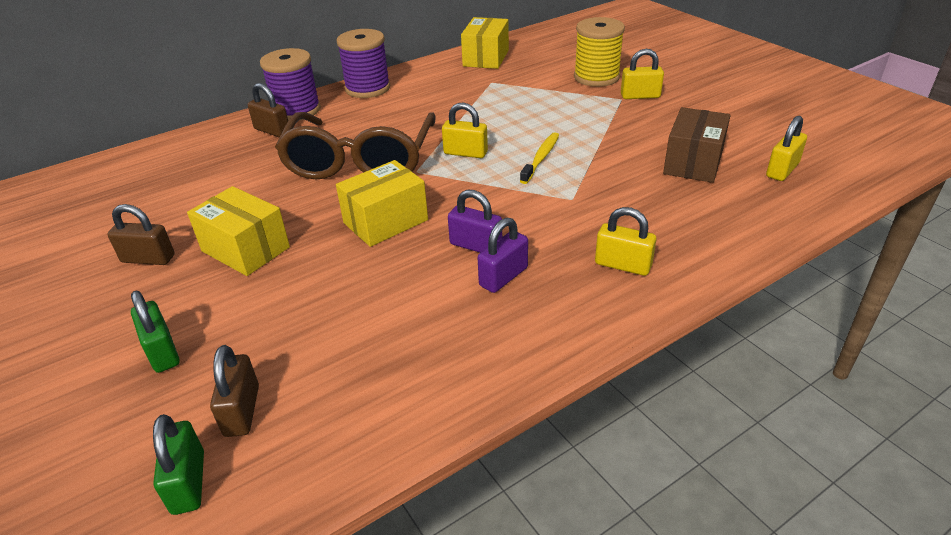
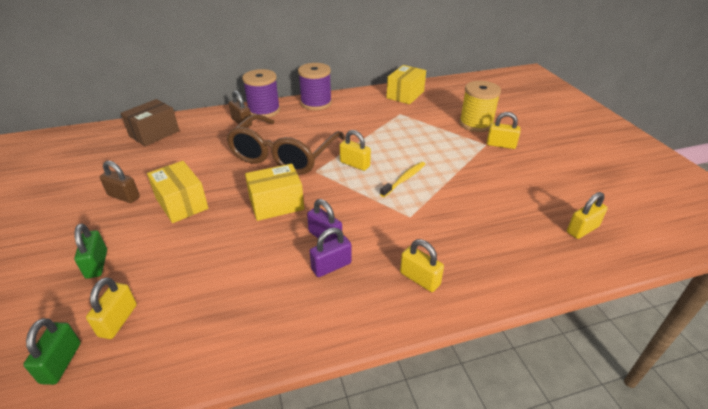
camera: 15 degrees right, 0 degrees up
(242, 411) = (118, 320): brown padlock -> yellow padlock
(693, 163) = (514, 207): brown box -> brown box (154, 133)

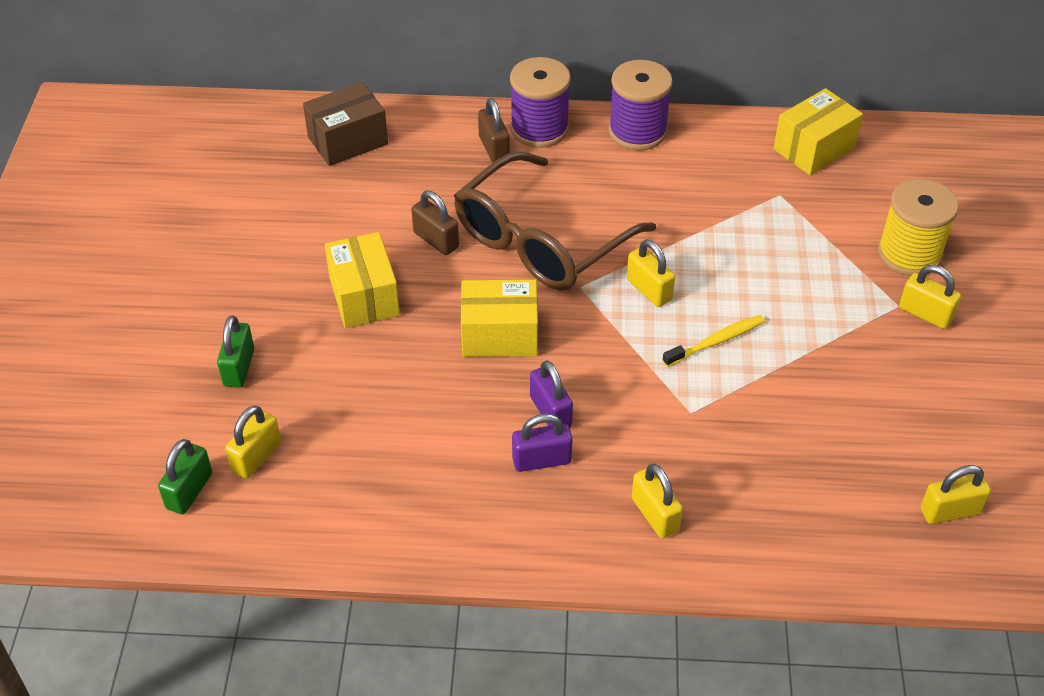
camera: 20 degrees right, 10 degrees up
(124, 196) = (285, 261): brown padlock -> brown padlock (436, 240)

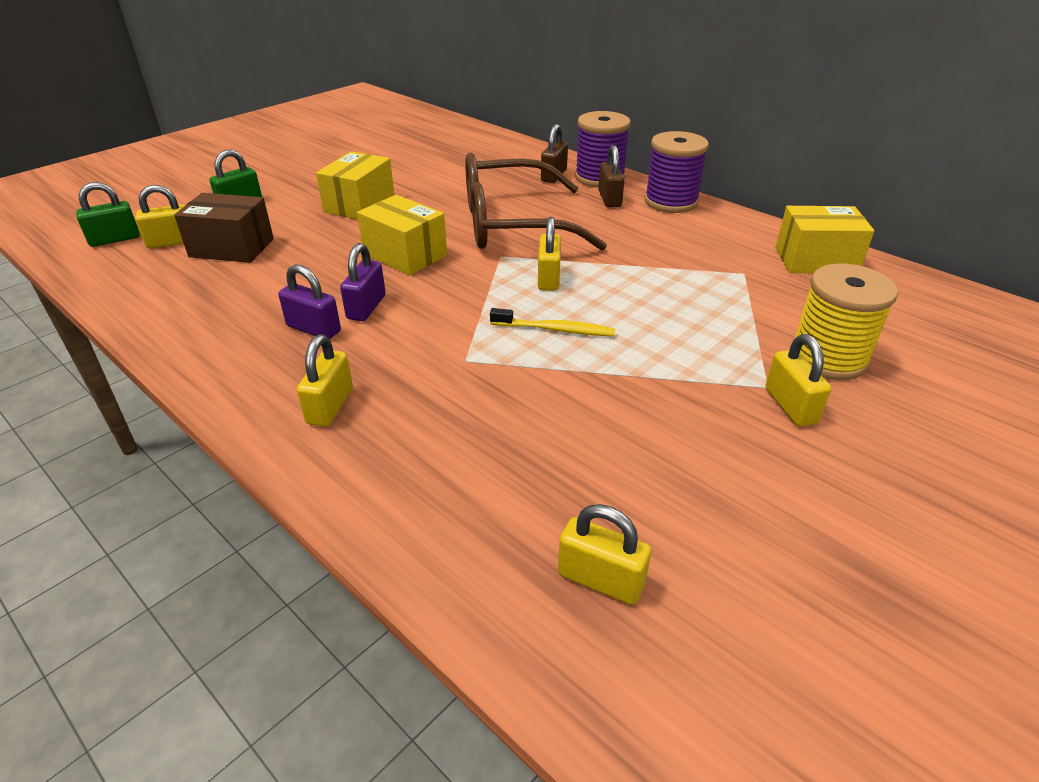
camera: 40 degrees right, 10 degrees down
(348, 141) = (470, 144): brown box -> brown box (232, 248)
(436, 240) = (446, 198): brown padlock -> brown padlock (609, 199)

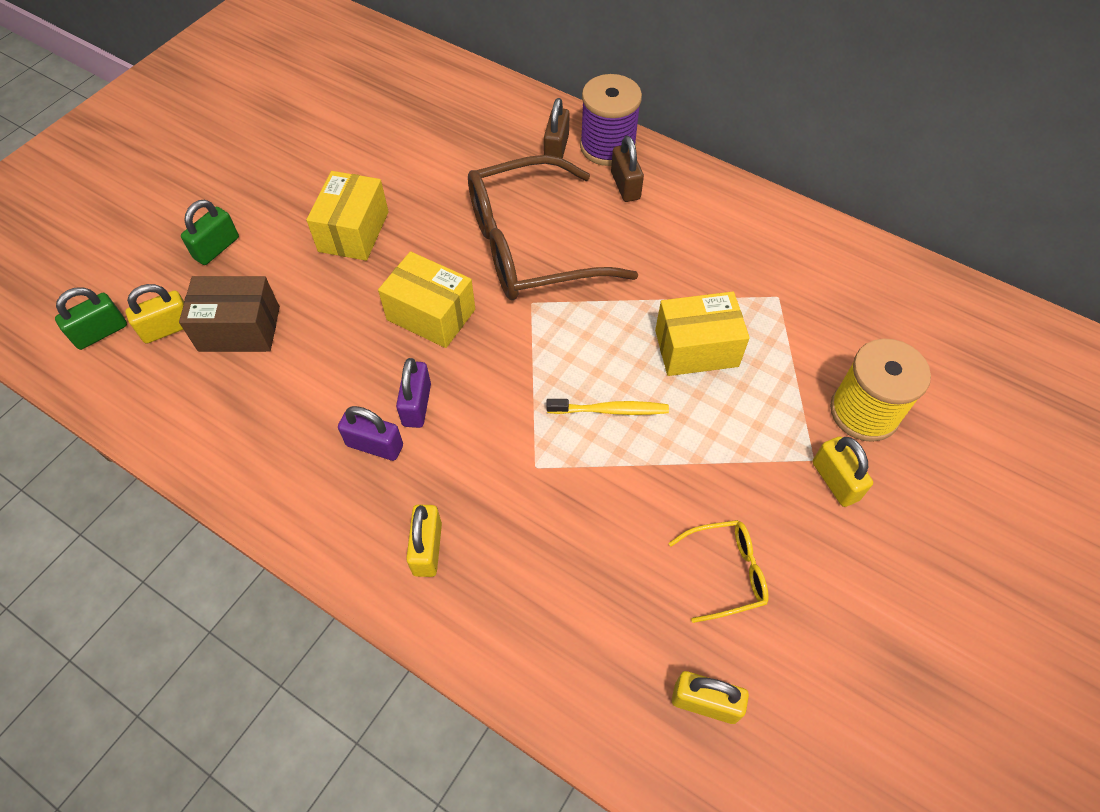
camera: 10 degrees left, 20 degrees up
(549, 278) = (588, 333): yellow padlock -> none
(652, 464) = (726, 572): none -> yellow glasses
(671, 202) = (691, 183): purple spool -> none
(816, 260) = (846, 266): yellow box -> yellow box (696, 348)

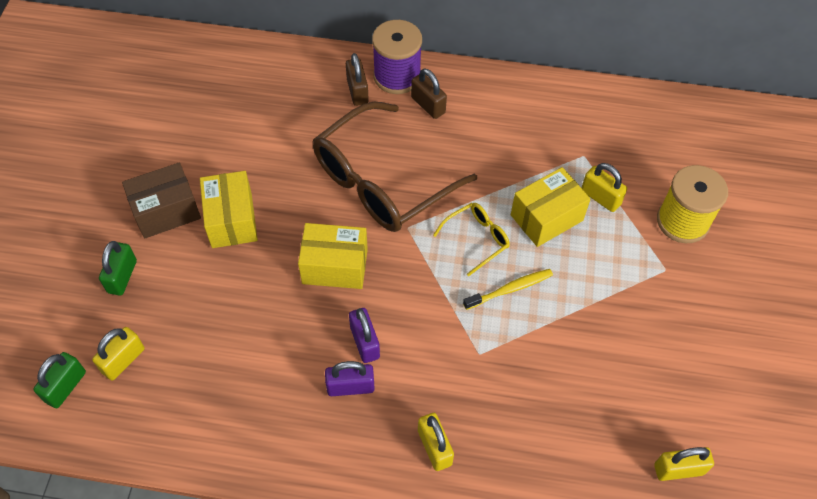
camera: 25 degrees left, 0 degrees up
(239, 329) = (185, 337): brown box -> brown box (166, 211)
(726, 572) = (648, 374): yellow glasses -> yellow glasses (477, 239)
(835, 481) = (687, 279): yellow padlock -> yellow padlock (600, 197)

